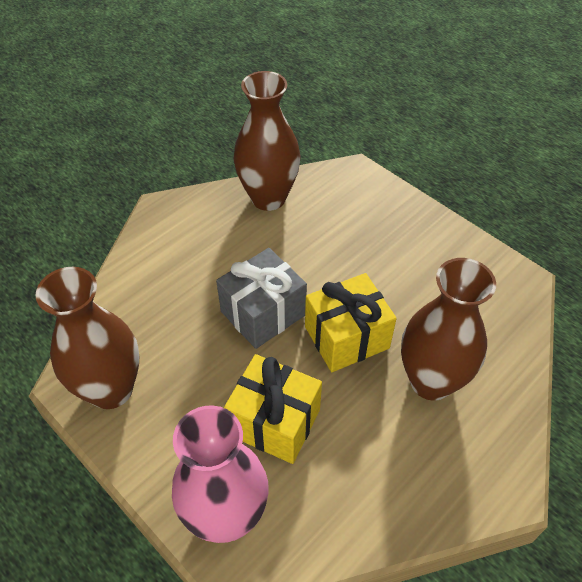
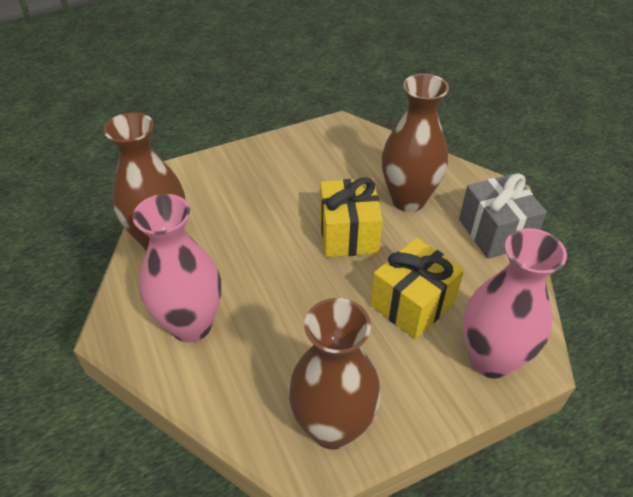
camera: 70 degrees left, 5 degrees down
(185, 254) = (191, 325): none -> pink vase
(263, 313) = (297, 281): grey gift -> grey gift (495, 232)

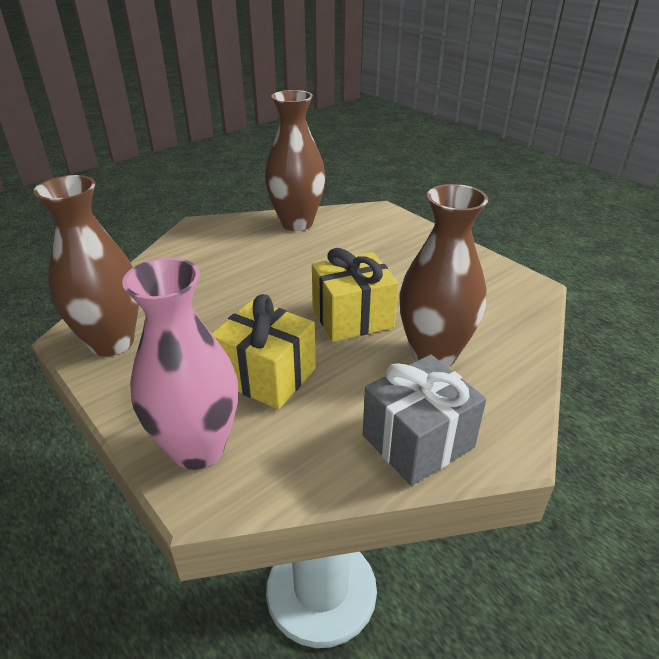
camera: 75 degrees right, 10 degrees down
(191, 325) = (211, 254): pink vase -> none

